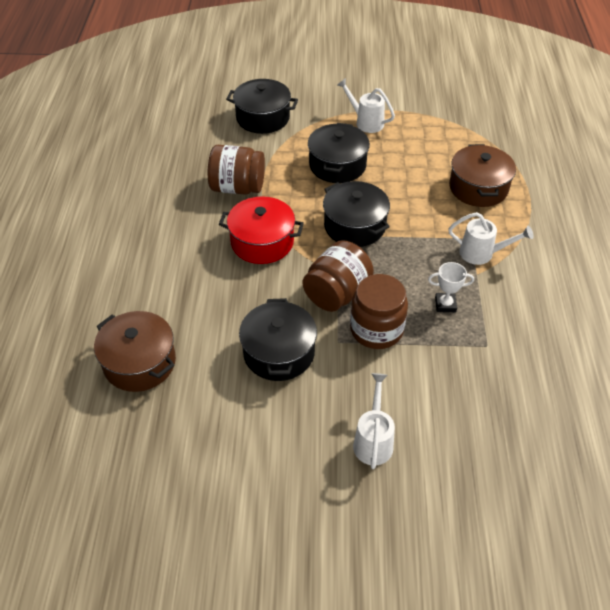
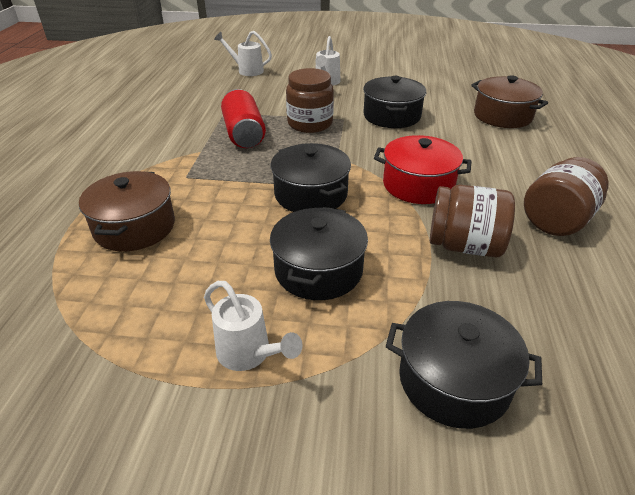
camera: 175 degrees left, 10 degrees down
(337, 293) = (340, 144): brown jar -> brown jar (557, 220)
(445, 304) = (244, 134): white trophy -> red can
(481, 254) = (184, 164): white watering can -> white watering can (247, 70)

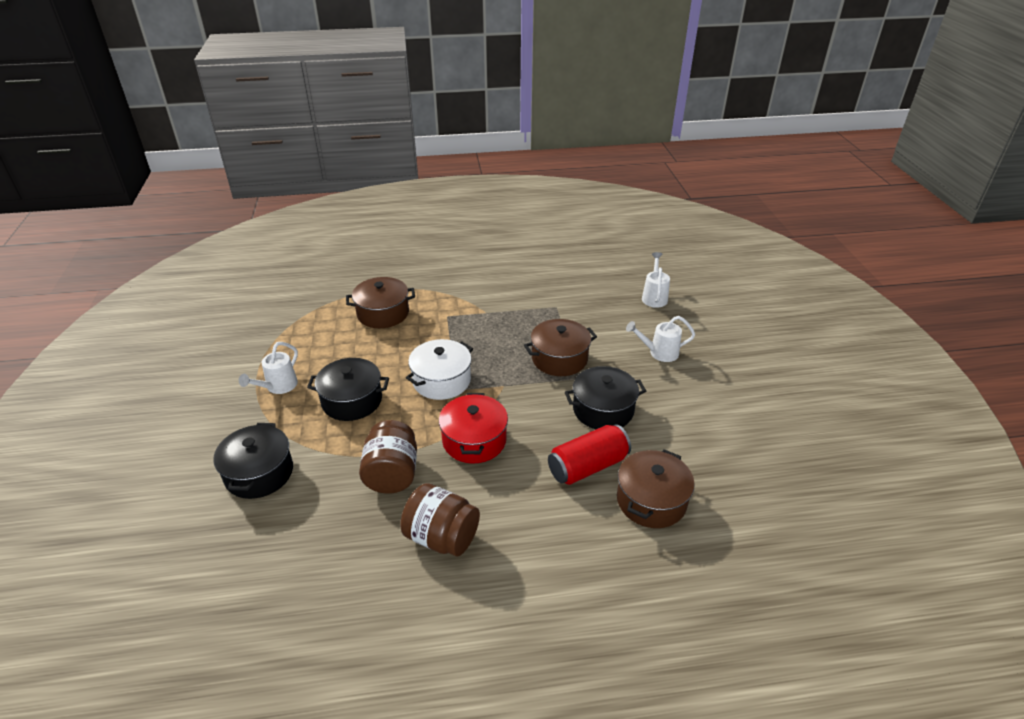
camera: 75 degrees right, 0 degrees up
(244, 134) = (523, 326): red can -> red can (587, 466)
(310, 123) = (559, 359): brown jar -> brown pot
(311, 194) = (441, 381): black pot -> white pot

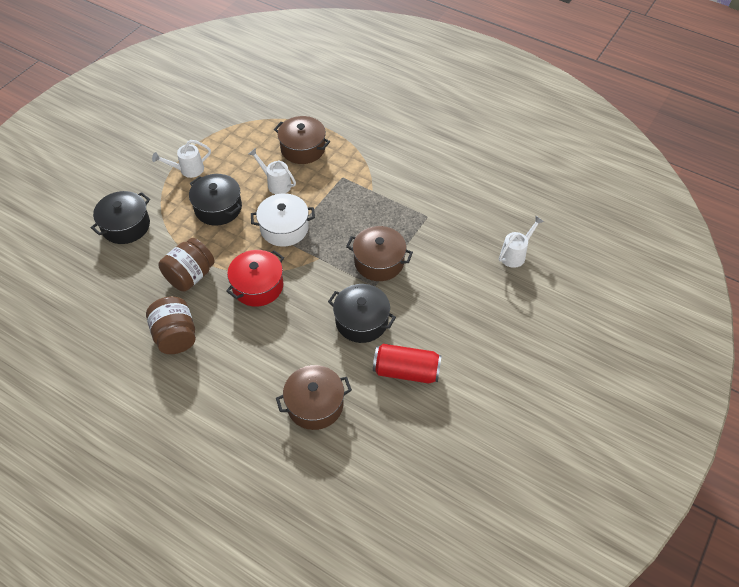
camera: 40 degrees right, 15 degrees up
(587, 466) = (304, 353): red can -> red can (406, 371)
(659, 353) = (457, 304): white watering can -> white watering can (276, 184)

